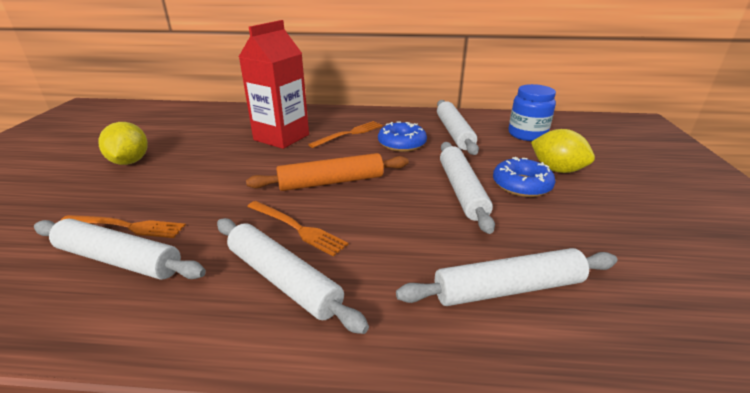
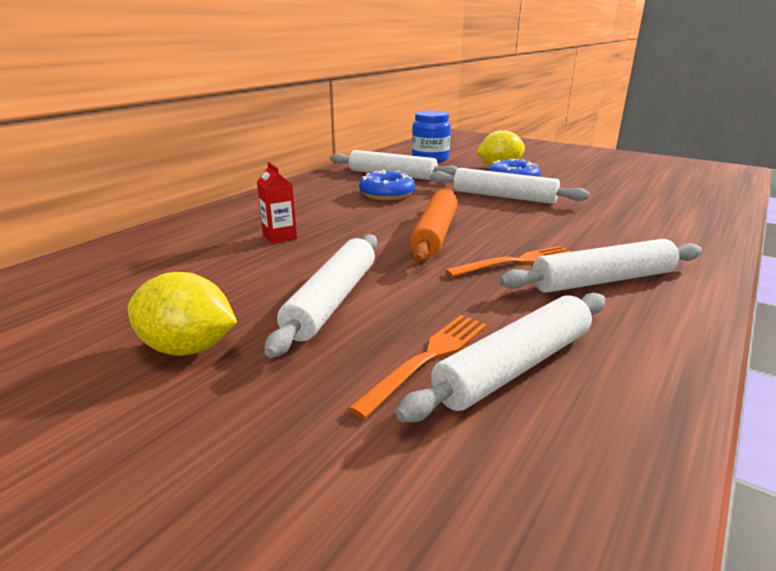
camera: 60 degrees left, 5 degrees down
(281, 137) = (280, 237): red carton -> red carton, size x0.46
(349, 134) = (327, 207): orange fork -> none
(508, 288) = (644, 216): white rolling pin -> white rolling pin (332, 300)

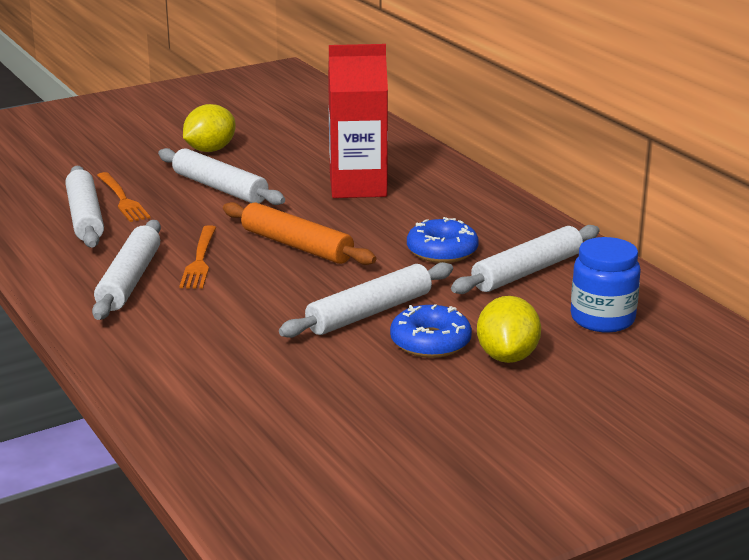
camera: 115 degrees right, 0 degrees up
(280, 237) = (358, 187): red carton -> red carton, size x2.16

